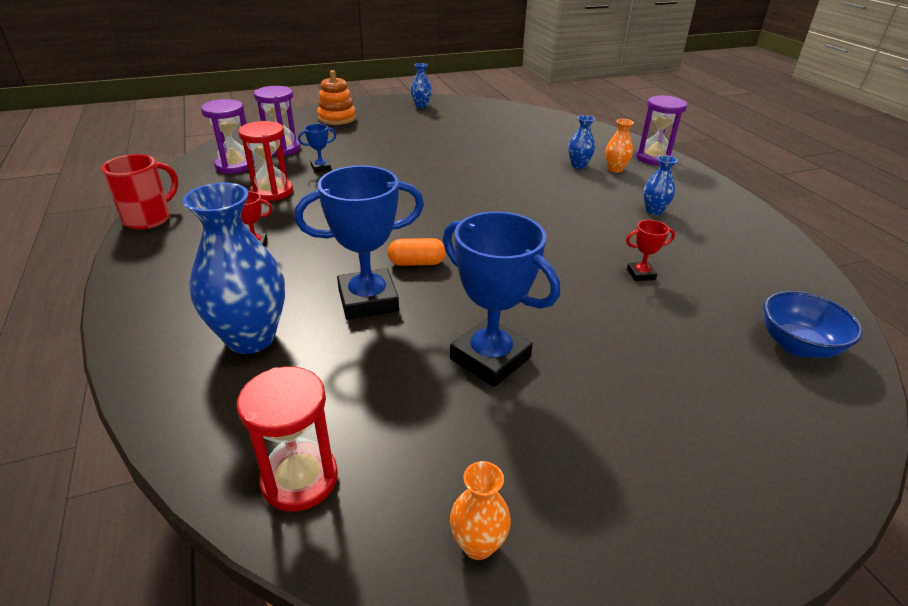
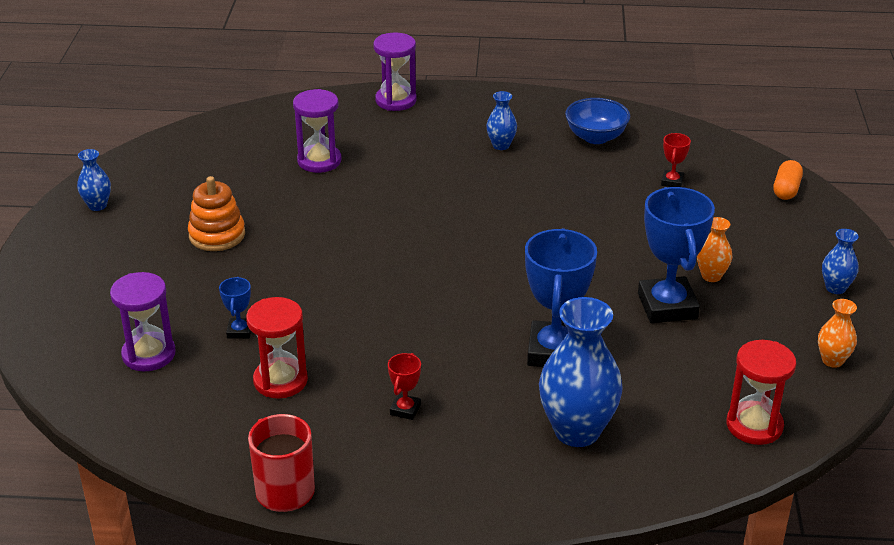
camera: 65 degrees left, 0 degrees up
(235, 165) = (173, 404): purple hourglass -> purple hourglass (319, 161)
(337, 118) = (77, 288): orange stacking toy -> orange stacking toy (217, 235)
(417, 263) = (508, 308): orange capsule -> orange capsule (786, 190)
(490, 358) = (667, 306): blue trophy -> blue trophy turned 75 degrees counterclockwise
(578, 165) = (377, 150): blue vase -> blue vase (835, 288)
(615, 169) = (403, 132): orange vase -> orange vase (711, 276)
(641, 274) = (597, 194): red trophy -> red trophy (672, 182)
(797, 345) = (718, 166): blue bowl -> blue bowl (596, 137)

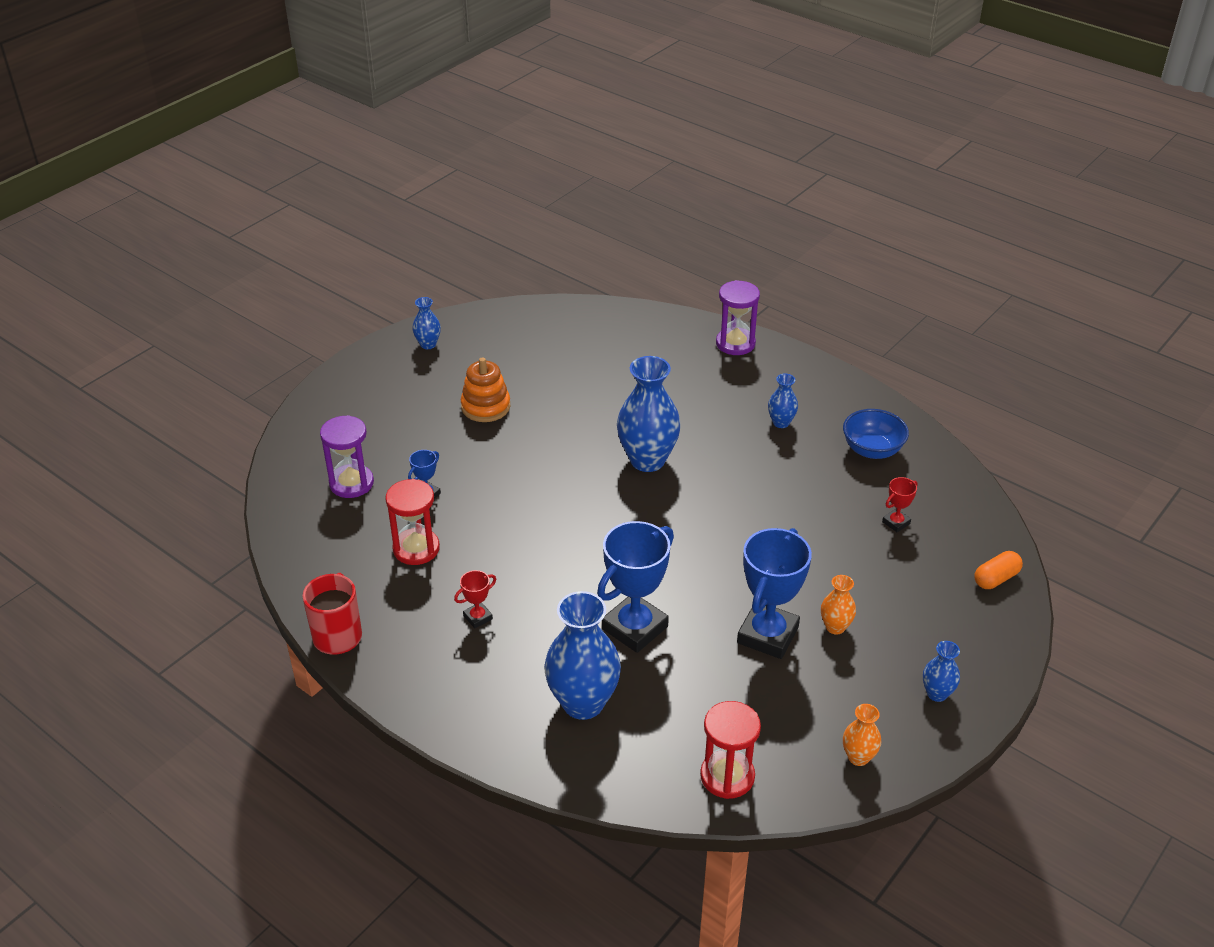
camera: 35 degrees right, 5 degrees up
(319, 161) = (621, 374): purple hourglass -> none
(419, 218) = (647, 460): none -> blue vase

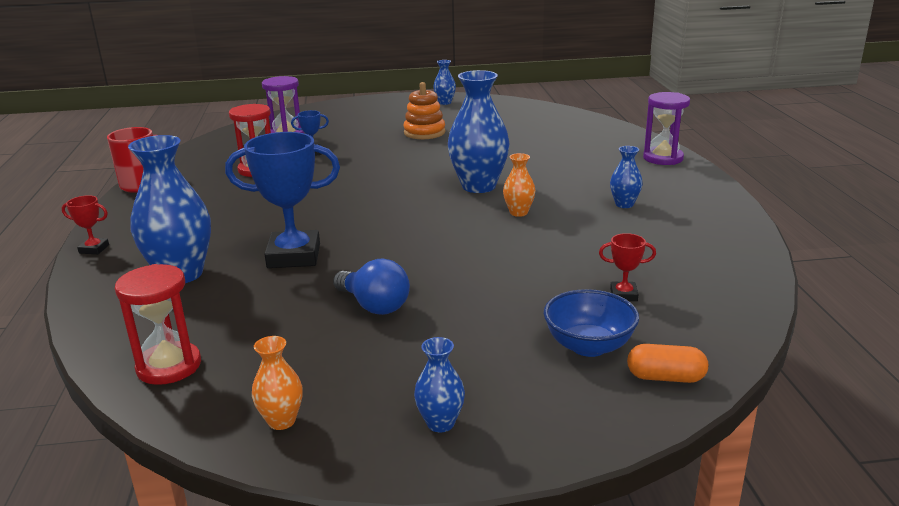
camera: 45 degrees right, 15 degrees down
(478, 617) = (221, 209): red trophy -> red trophy (94, 249)
(767, 635) = (374, 305): blue trophy -> blue light bulb
(835, 627) = (438, 329): orange vase -> orange vase (518, 212)
(872, 450) = (683, 246): blue bowl -> blue bowl (588, 346)

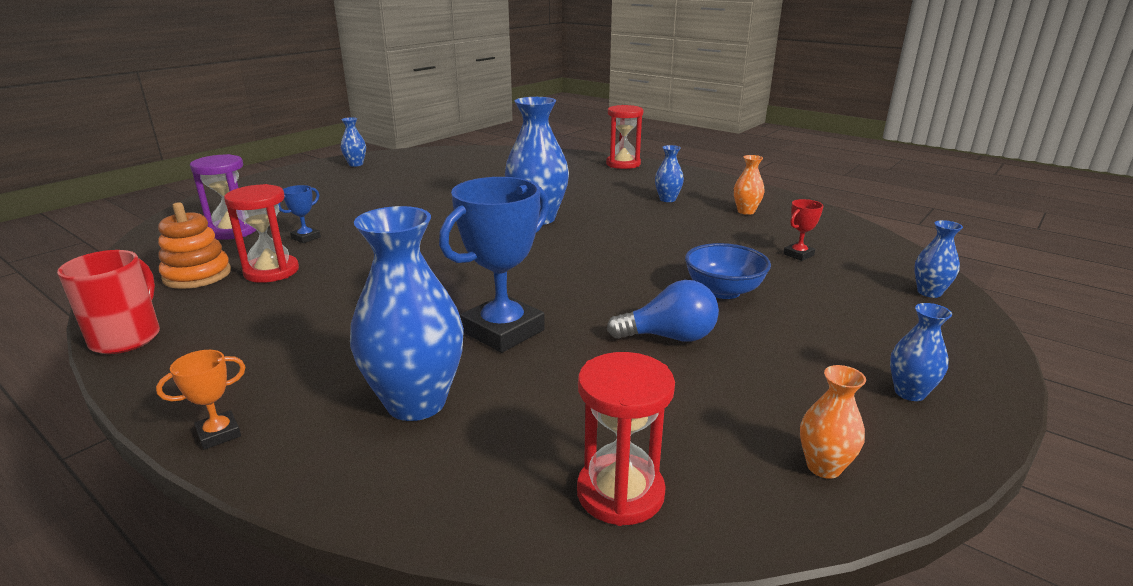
camera: 45 degrees left, 0 degrees up
(94, 249) = (219, 434): red trophy -> orange trophy
(424, 133) = (391, 192): orange stacking toy -> orange stacking toy (197, 275)
(518, 212) = (612, 227): orange vase -> orange vase (746, 211)
(588, 346) = (856, 294): blue bowl -> blue bowl (723, 291)
(663, 158) = (623, 164): purple hourglass -> red hourglass
(665, 377) = (929, 292): orange capsule -> blue vase

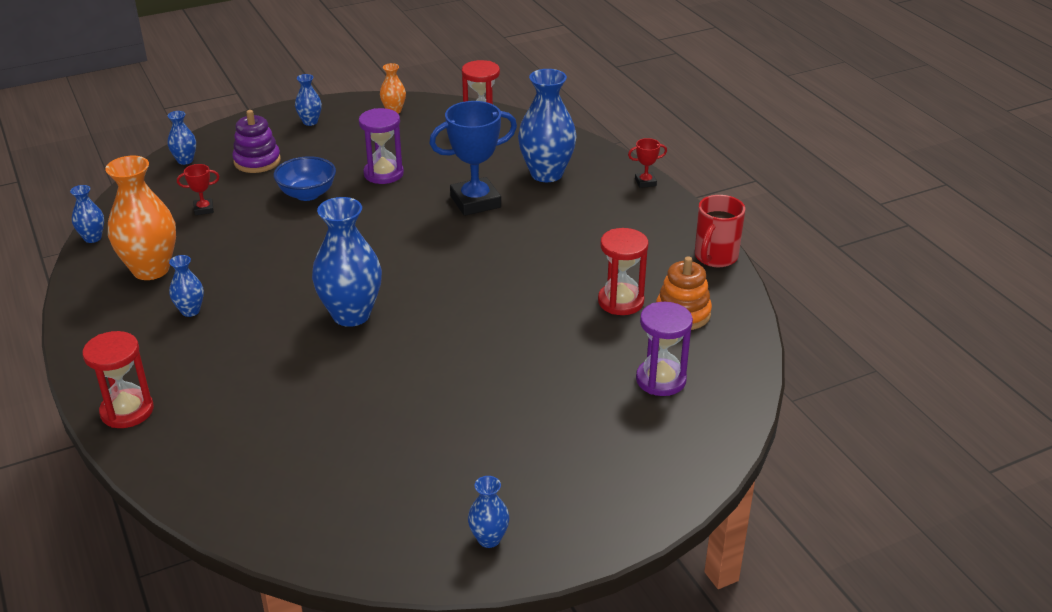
camera: 155 degrees left, 10 degrees up
(219, 434) = (645, 182): orange trophy -> red trophy
(306, 238) = (587, 346): blue trophy -> none
(669, 337) = (383, 174): blue light bulb -> purple hourglass
(746, 211) = (151, 269): orange vase -> orange vase, size x2.04
(838, 218) = (92, 238): none -> blue vase
(851, 312) = (257, 161): none -> purple stacking toy

